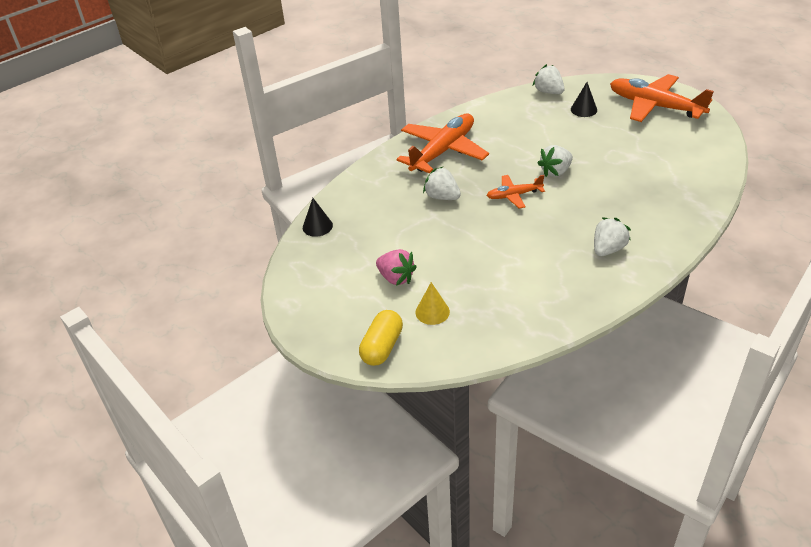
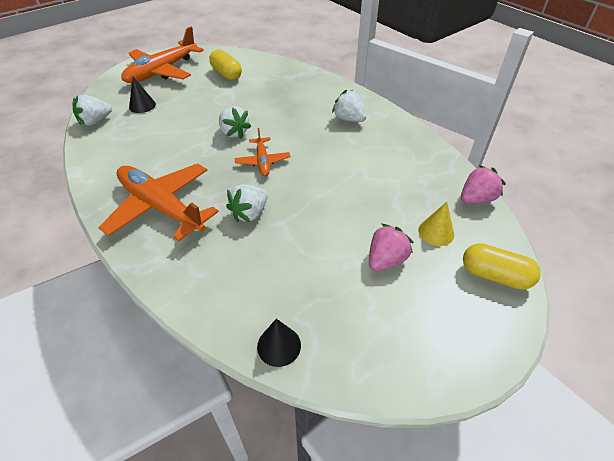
camera: 90 degrees left, 5 degrees up
(485, 347) = (476, 199): none -> pink strawberry
(670, 149) = (226, 74): none -> yellow capsule

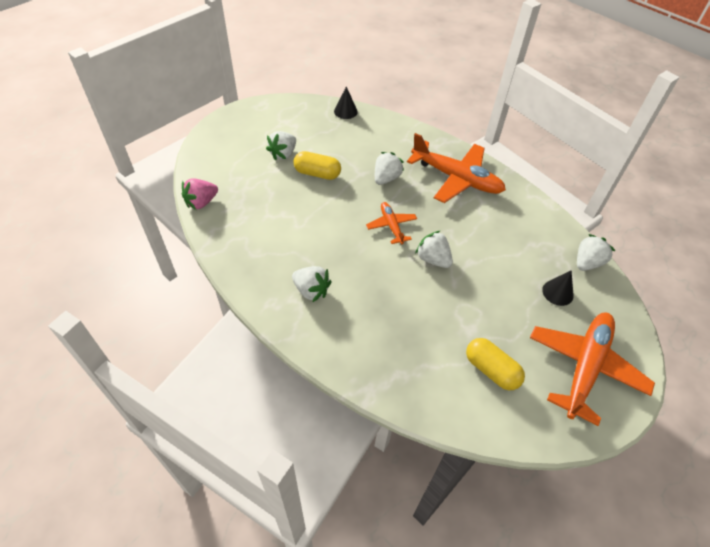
camera: 170 degrees right, 5 degrees up
(386, 260) = (283, 154): pink strawberry -> white strawberry
(436, 232) = (243, 174): yellow cone -> none
(495, 275) = (211, 150): yellow capsule -> yellow capsule (317, 173)

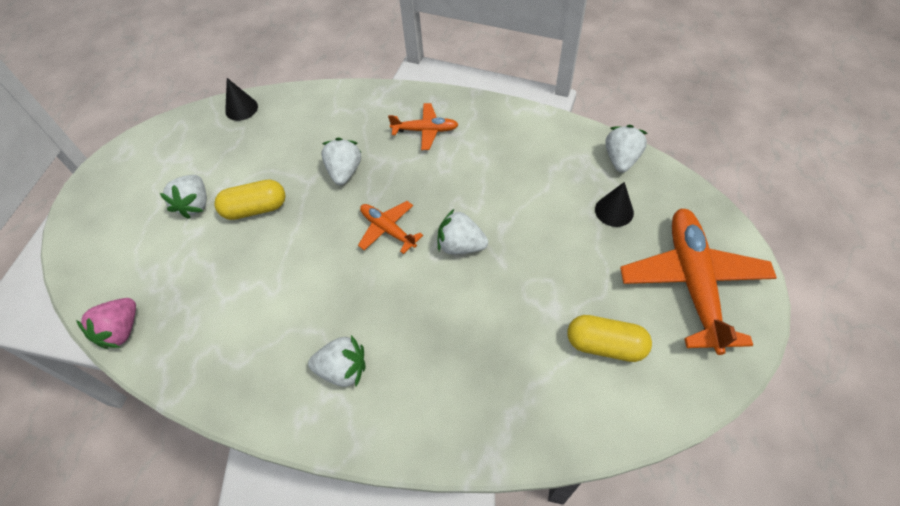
camera: 25 degrees left, 5 degrees up
(456, 178) = (425, 130): orange plane -> orange plane, size x0.51

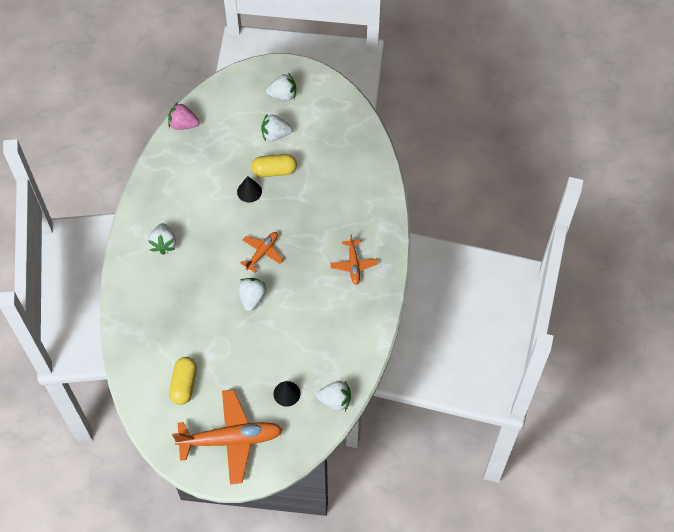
camera: 80 degrees right, 5 degrees up
(241, 108) = (365, 138): black cone -> black cone (249, 191)
(255, 209) = (274, 171): yellow capsule -> yellow capsule turned 75 degrees counterclockwise
(344, 171) = (310, 218): white strawberry -> white strawberry (283, 95)

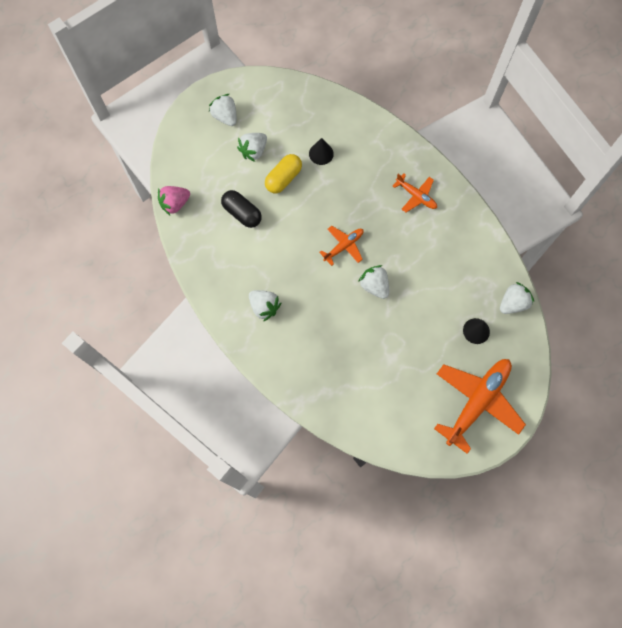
camera: 45 degrees left, 10 degrees up
(184, 384) = (399, 396): yellow capsule -> none
(219, 169) = (242, 213): none -> black capsule
(249, 191) = (283, 210): black cone -> black cone (321, 153)
(262, 252) = (343, 246): orange plane -> orange plane turned 60 degrees clockwise
(283, 95) = (225, 117): white strawberry -> white strawberry turned 75 degrees counterclockwise

